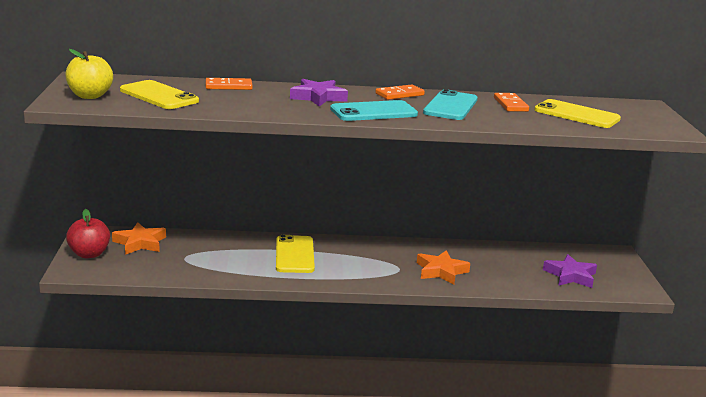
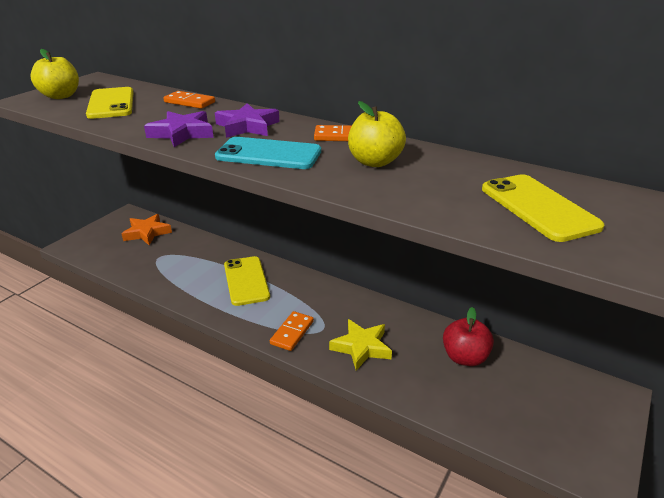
camera: 35 degrees right, 10 degrees up
(89, 254) = (101, 233): red apple -> red apple (464, 357)
(294, 255) = (246, 281): yellow phone -> yellow phone turned 45 degrees counterclockwise
(441, 271) = (361, 347): orange star -> yellow star
(450, 106) = (375, 162): turquoise phone -> yellow apple
(510, 104) = (461, 173): orange domino -> orange domino (292, 332)
(570, 275) = (513, 409): purple star -> purple star (182, 133)

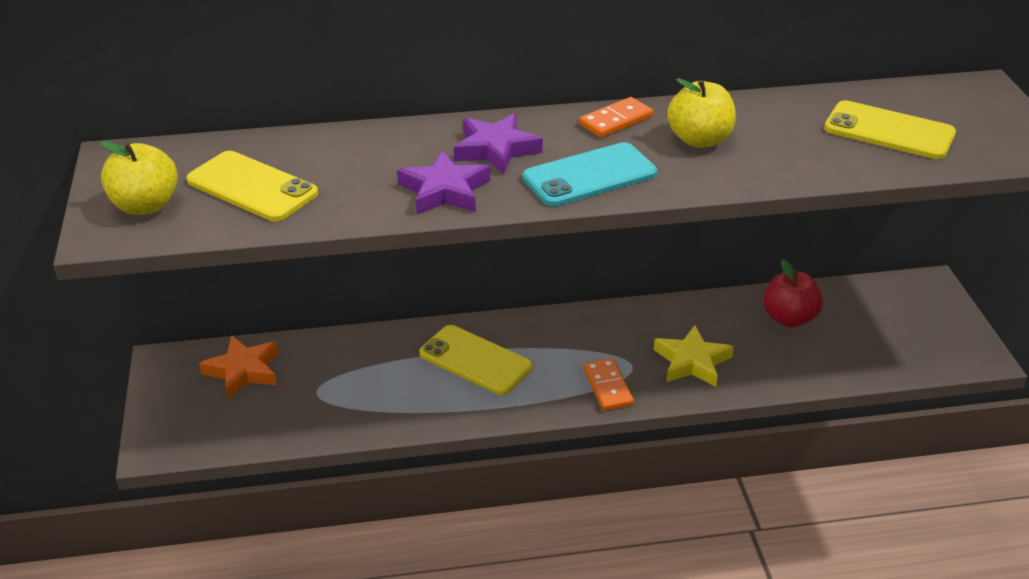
camera: 40 degrees left, 5 degrees up
(189, 102) = (352, 142): orange domino -> none

